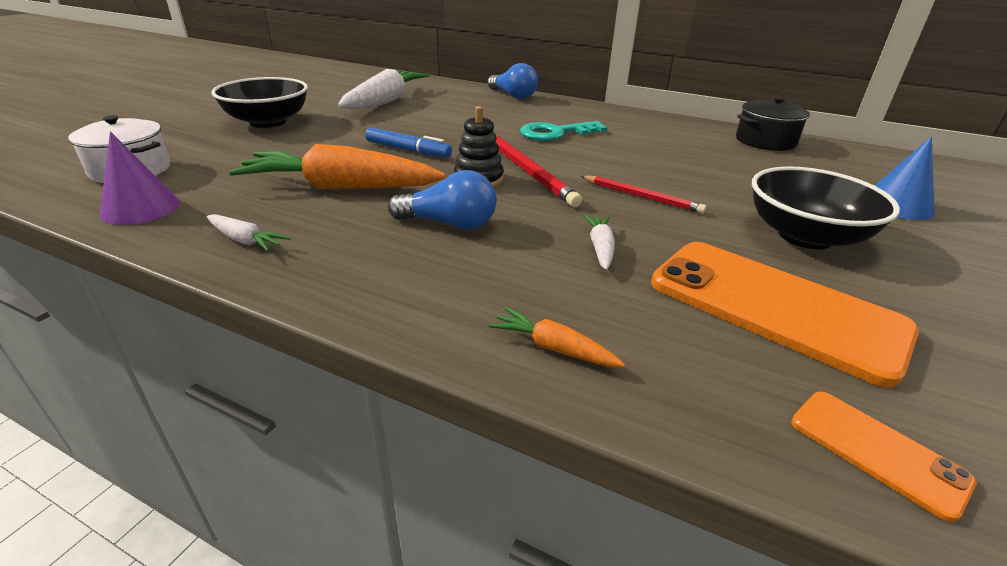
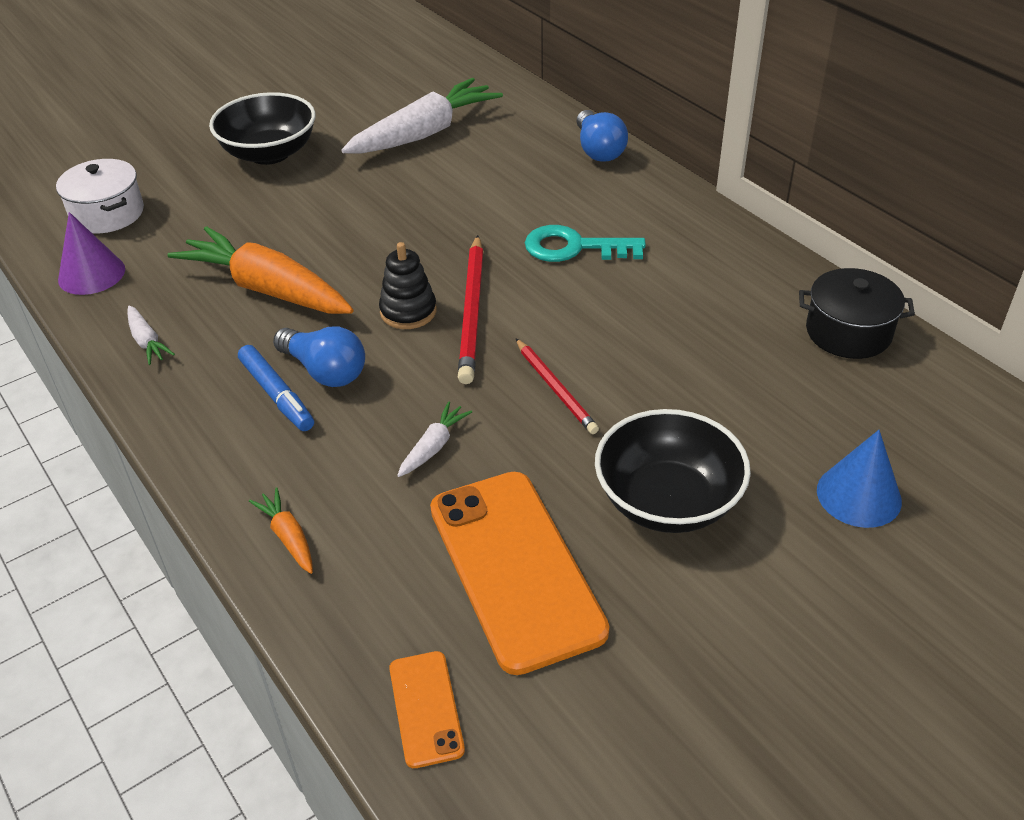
camera: 30 degrees right, 10 degrees up
(408, 150) = (375, 241): blue marker -> blue marker (277, 395)

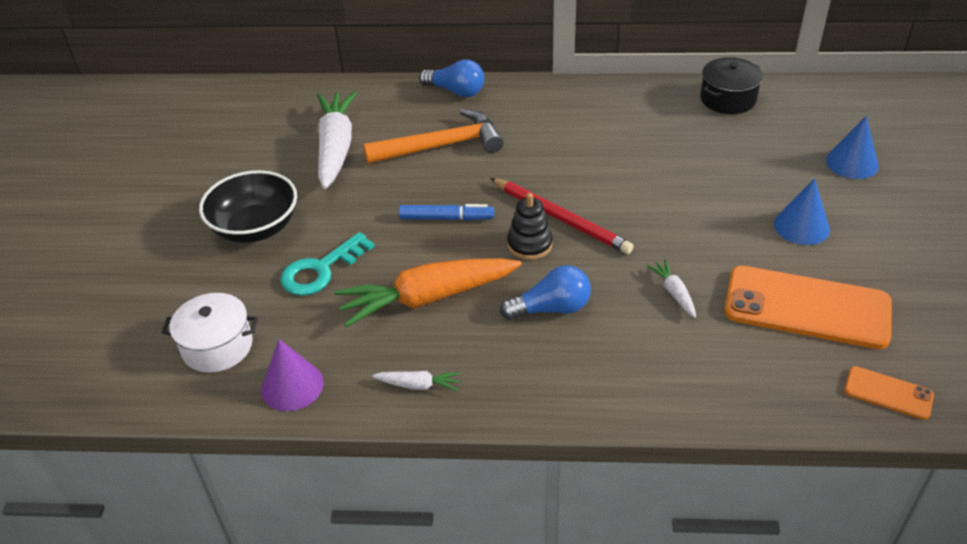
camera: 50 degrees left, 0 degrees up
(277, 395) = (552, 342): blue marker -> blue marker (446, 218)
(288, 537) = (699, 393): orange carrot -> none
(500, 185) = (441, 146): none -> orange hammer
(556, 388) = (670, 220): red pencil -> none
(574, 247) = (544, 149): turquoise key -> turquoise key (321, 270)
(667, 501) = (801, 226): black bowl -> blue cone

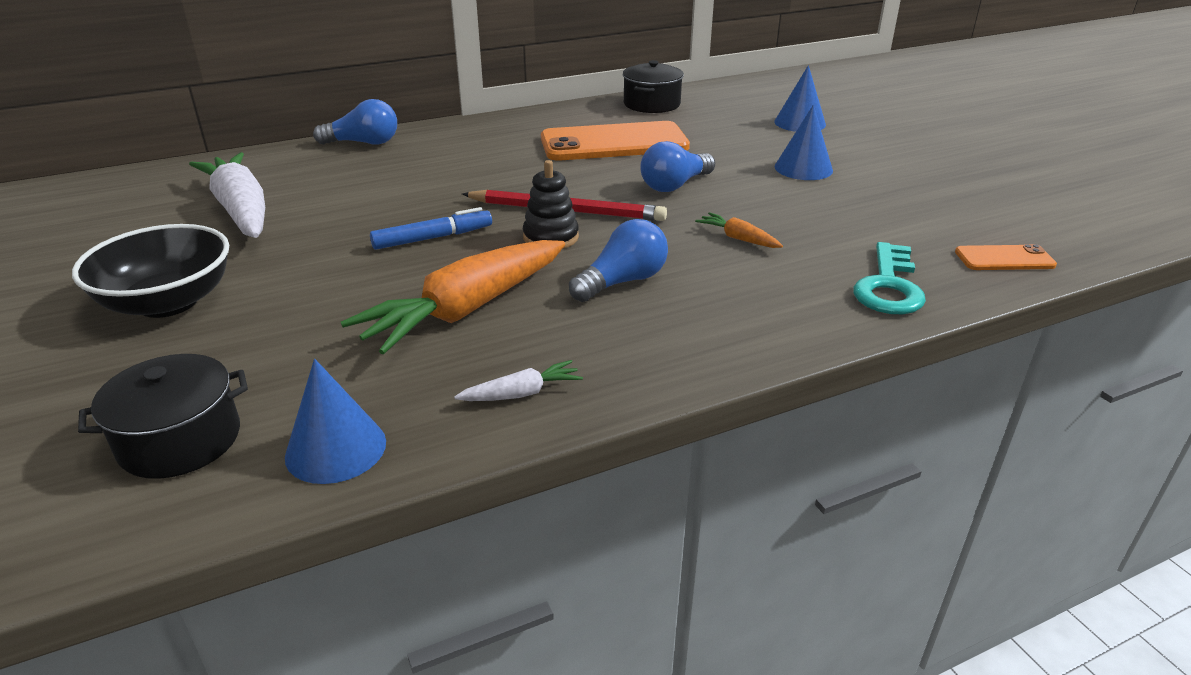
camera: 30 degrees left, 10 degrees down
(217, 346) = (180, 440): white pot -> black pot
(292, 386) = (336, 449): purple cone -> blue cone
(321, 270) = (296, 319): turquoise key -> turquoise key (888, 286)
(441, 146) = (379, 184): orange hammer -> none
(668, 214) = (675, 185): none -> blue light bulb
(674, 293) = (738, 238): white carrot -> orange carrot
(806, 307) = (869, 219): orange phone -> orange phone (614, 143)

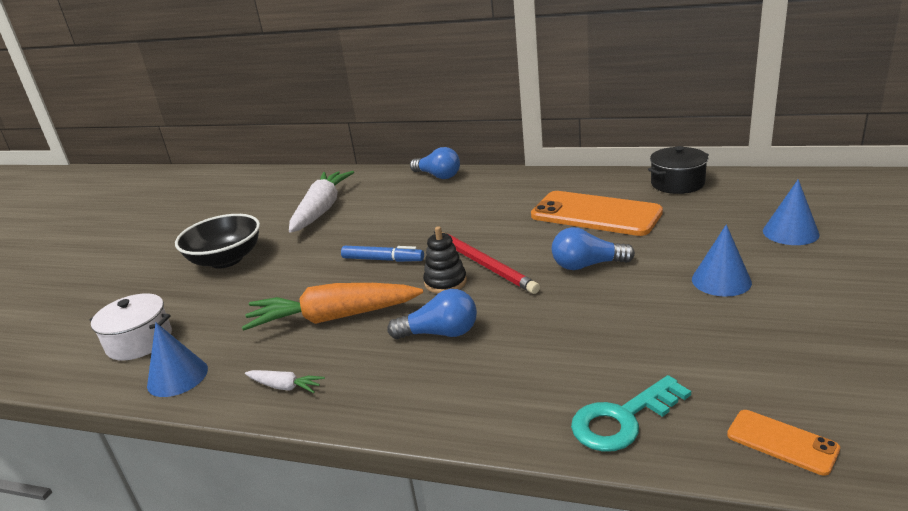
camera: 45 degrees right, 5 degrees down
(180, 440) = (139, 341): black pot -> white pot
(738, 238) = (567, 328): orange carrot -> none

